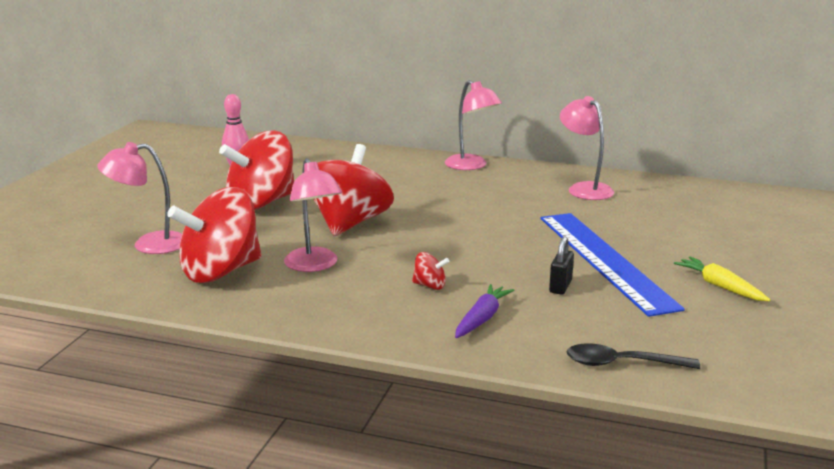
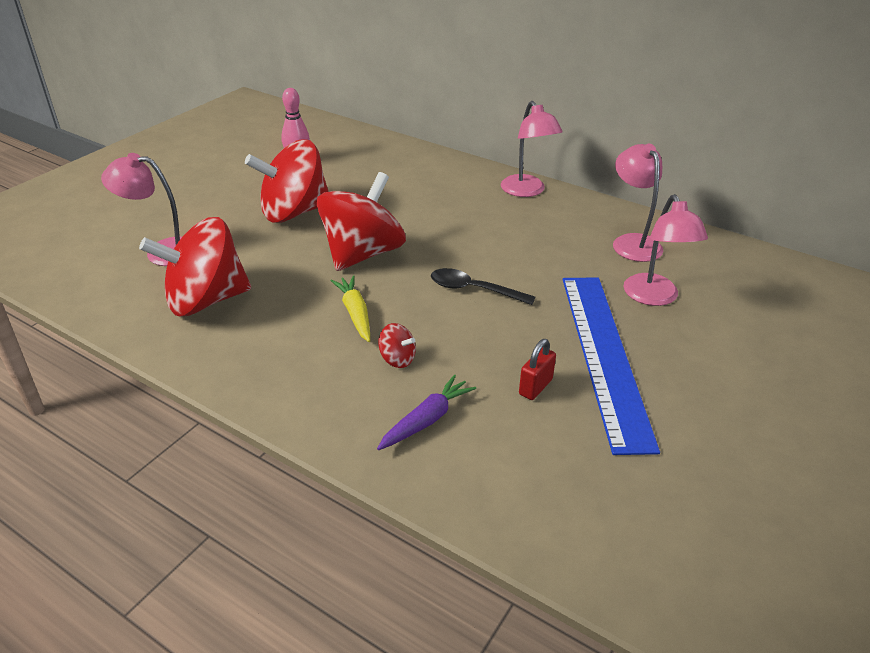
camera: 15 degrees right, 15 degrees up
(314, 265) = (298, 308): pink lamp -> pink lamp (654, 297)
(560, 286) = (535, 387): black padlock -> red padlock
(622, 363) = (547, 526): black spoon -> black spoon (474, 290)
(720, 286) = (720, 423): yellow carrot -> yellow carrot (355, 313)

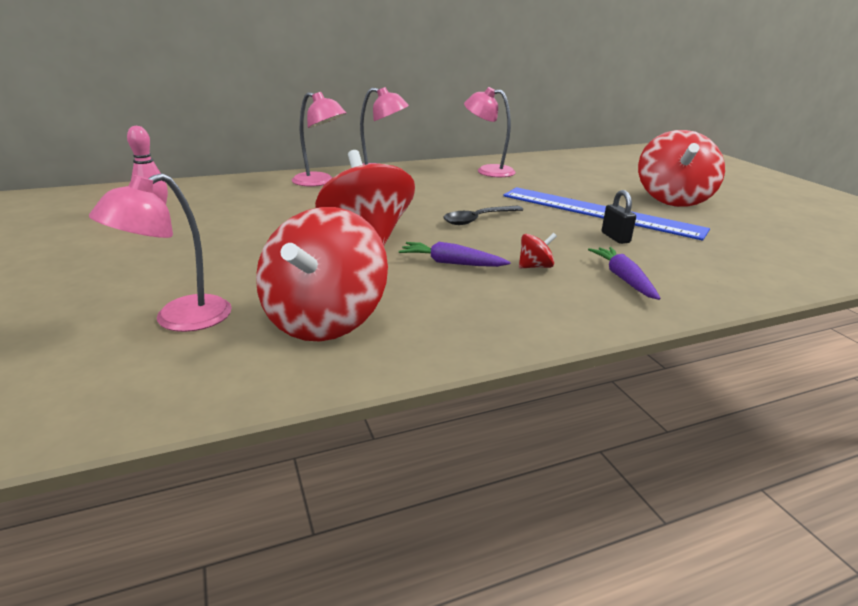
camera: 55 degrees left, 10 degrees down
(294, 212) = (245, 241): red spinning top -> red spinning top (673, 199)
(355, 313) = (451, 263): yellow carrot -> purple carrot
(535, 387) = (615, 237): red padlock -> black padlock
(654, 297) = (554, 185): pink lamp -> pink lamp (320, 182)

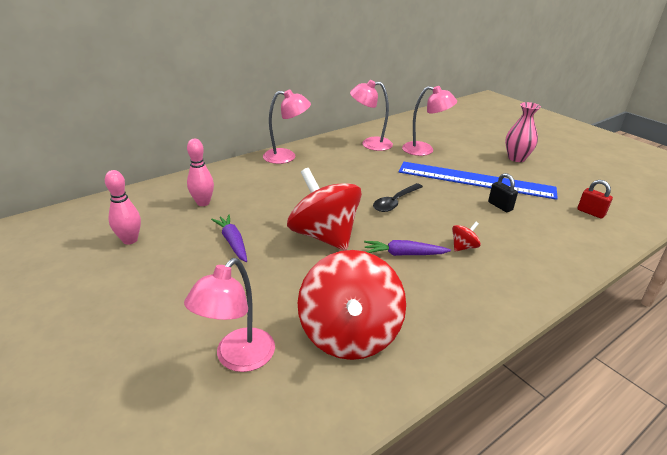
camera: 15 degrees left, 5 degrees up
(255, 197) = (203, 203): none -> pink bowling pin
(320, 182) = (245, 176): pink lamp -> pink lamp (424, 150)
(623, 279) = (527, 249): purple carrot -> purple carrot (232, 242)
(673, 199) = (516, 158): red spinning top -> pink vase
(745, 257) = (590, 212): none -> red padlock

